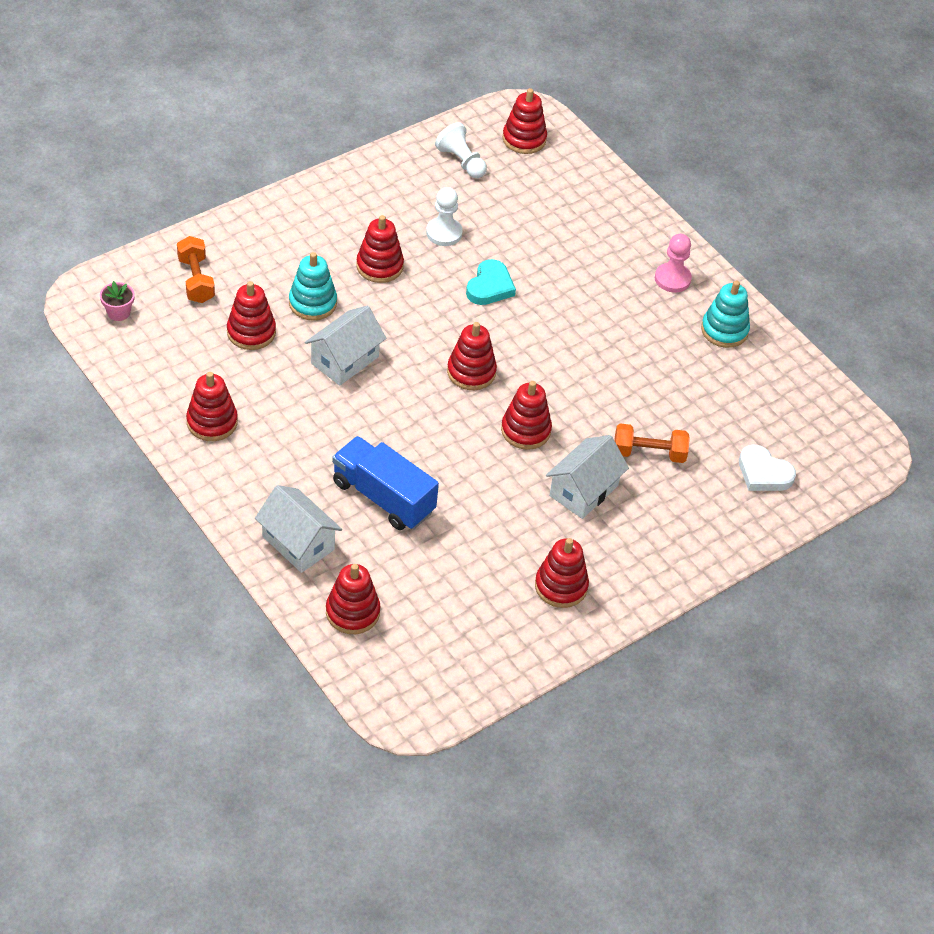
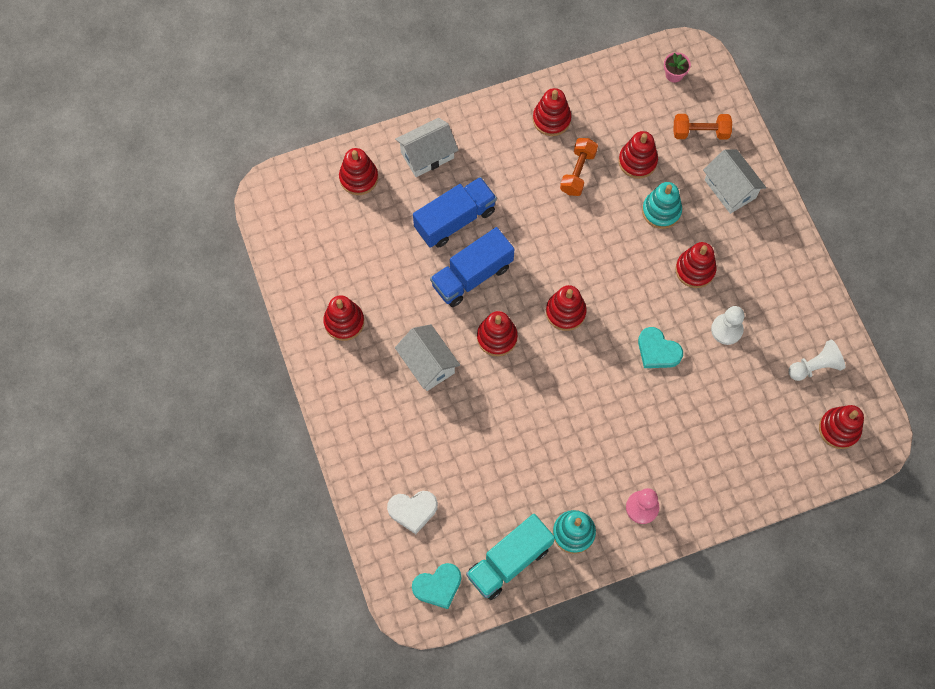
camera: 110 degrees right, 20 degrees up
(345, 360) = (596, 222): white house -> white house (730, 189)
(454, 467) = (472, 275): none -> blue truck
(649, 453) = (453, 425): orange dumbbell -> orange dumbbell (578, 172)
(763, 473) = (413, 510): white heart -> white heart turned 150 degrees counterclockwise
(780, 379) = (509, 561): none -> turquoise truck
(835, 435) = (438, 586): none -> turquoise heart

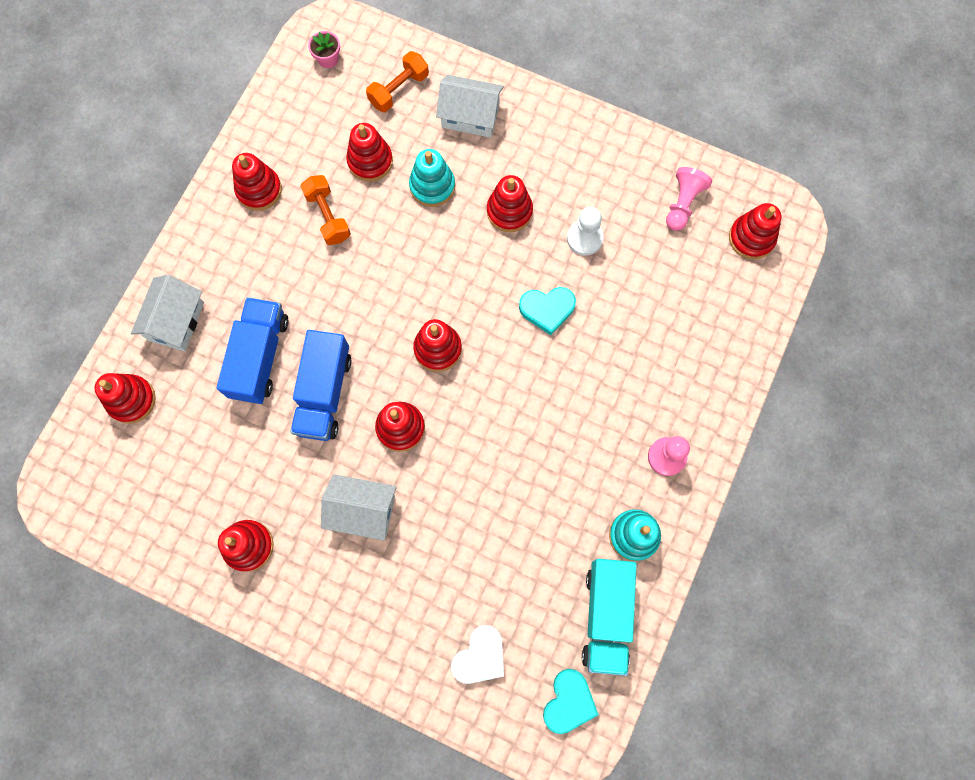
camera: 45 degrees left, 5 degrees up
(815, 366) = (682, 204): white pawn -> pink pawn

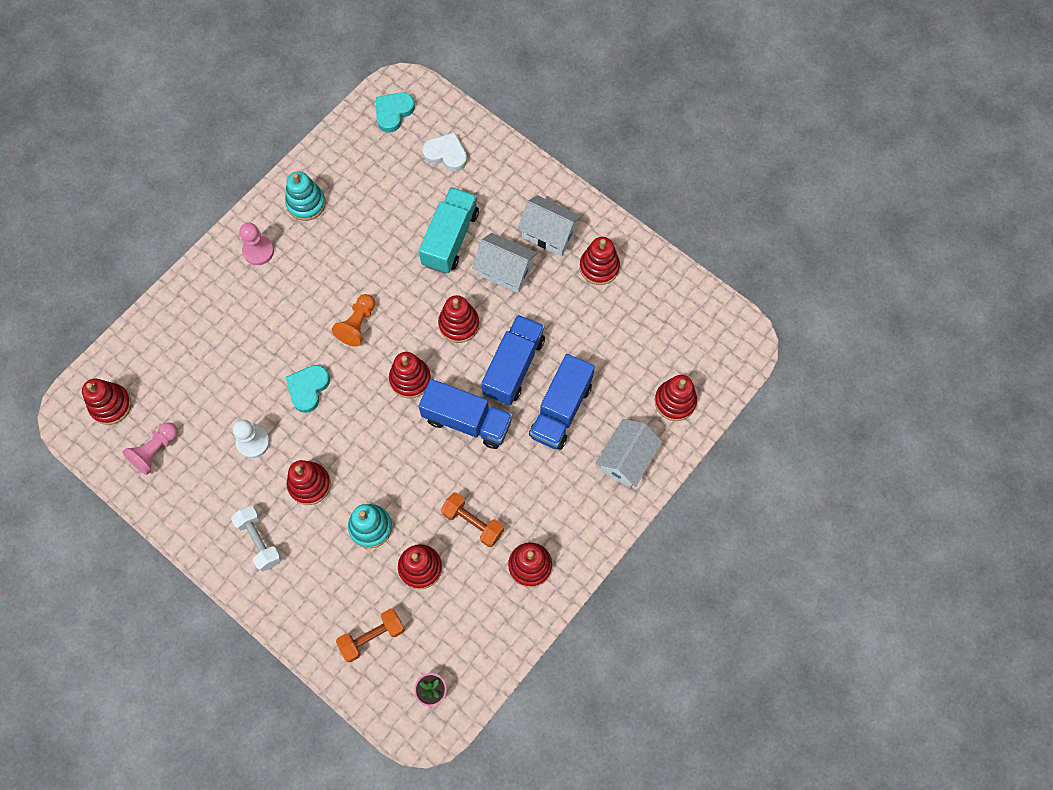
camera: 165 degrees left, 5 degrees down
(328, 216) = (473, 522): orange dumbbell -> orange dumbbell turned 45 degrees counterclockwise
(361, 318) = (467, 421): none -> blue truck
(470, 116) = (313, 589): white house -> white house (549, 233)
(480, 656) = (446, 154): white heart -> white heart turned 60 degrees clockwise
(517, 396) = (357, 325): none -> orange pawn
(540, 146) = (259, 541): none -> white dumbbell
(547, 309) = (308, 388): turquoise heart -> turquoise heart turned 75 degrees counterclockwise
(606, 616) = (347, 157): turquoise truck -> turquoise truck (450, 238)

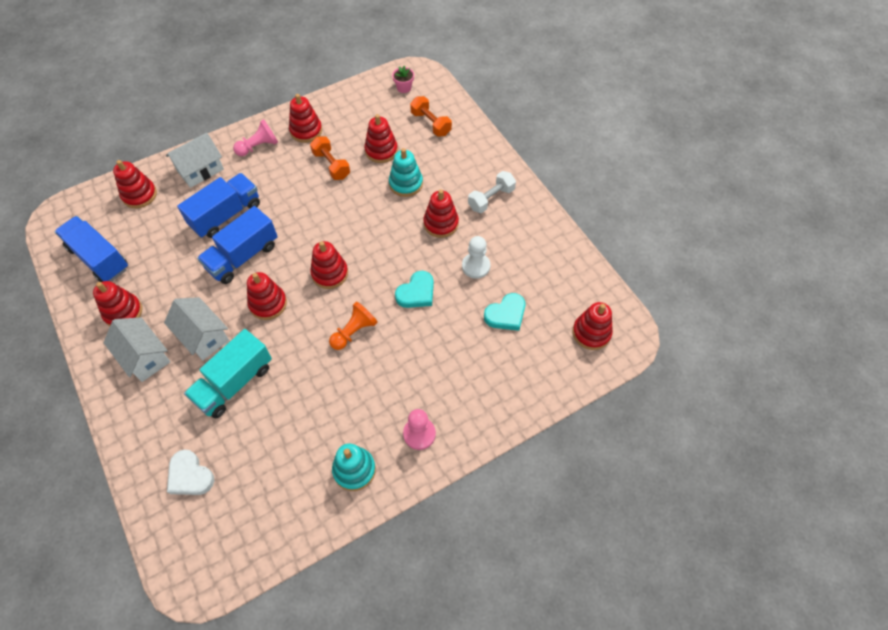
camera: 160 degrees left, 10 degrees down
(155, 451) = (559, 284): pink pawn -> pink pawn (258, 146)
(259, 541) = (491, 199): white dumbbell -> white dumbbell turned 60 degrees clockwise
(372, 637) = (431, 123): orange dumbbell -> orange dumbbell turned 60 degrees clockwise
(393, 112) = (217, 550): turquoise heart -> turquoise heart (506, 314)
(467, 421) = (301, 229): blue truck -> blue truck (99, 258)

